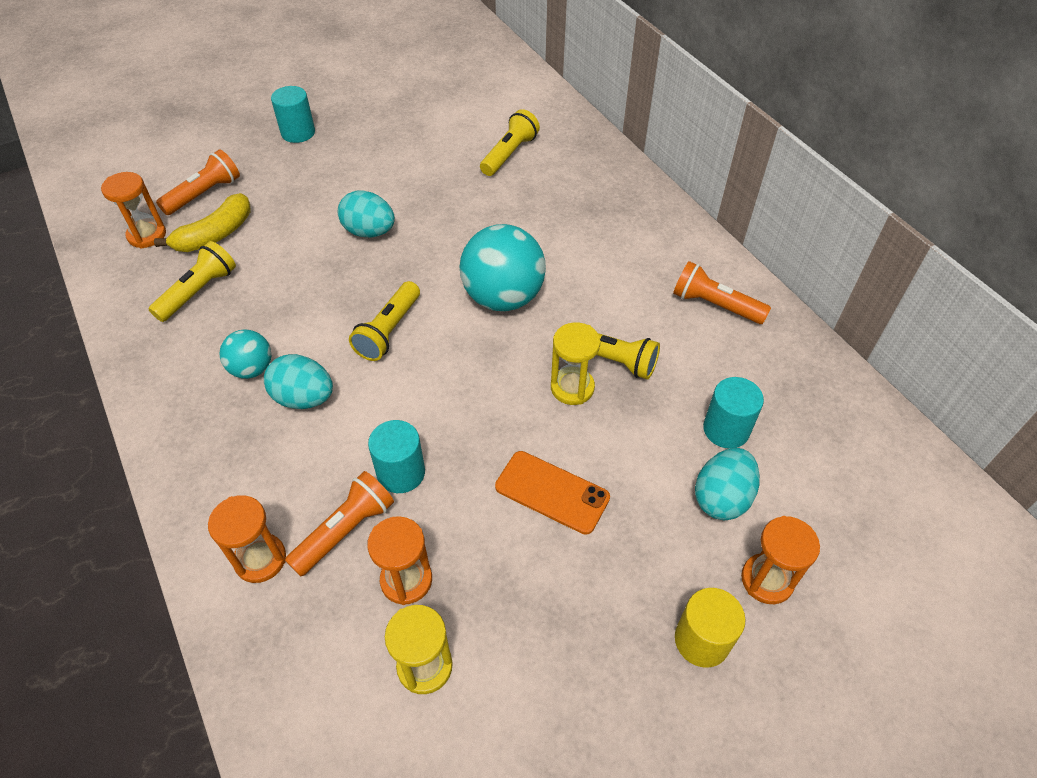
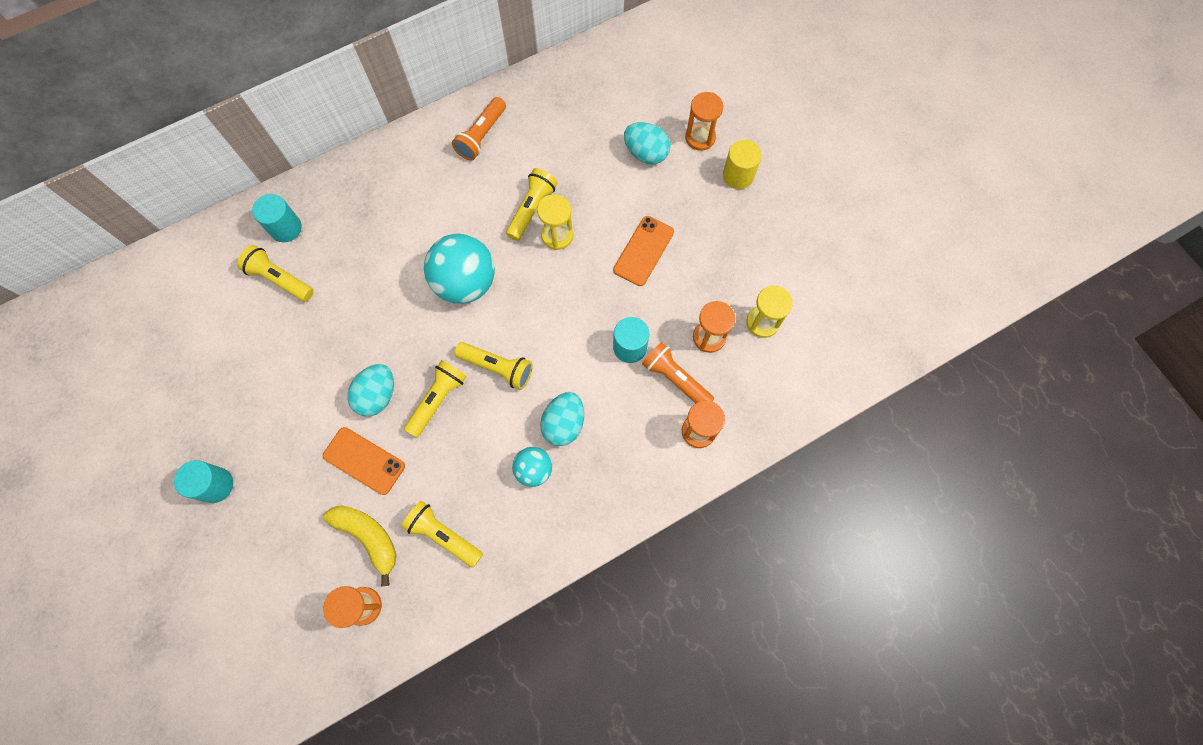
camera: 90 degrees left, 20 degrees up
(204, 194) = (306, 563): orange flashlight -> none
(298, 226) = (364, 460): none -> orange phone
(356, 280) = (438, 400): none -> yellow flashlight
(726, 429) = (594, 144): turquoise cylinder -> turquoise cylinder (285, 228)

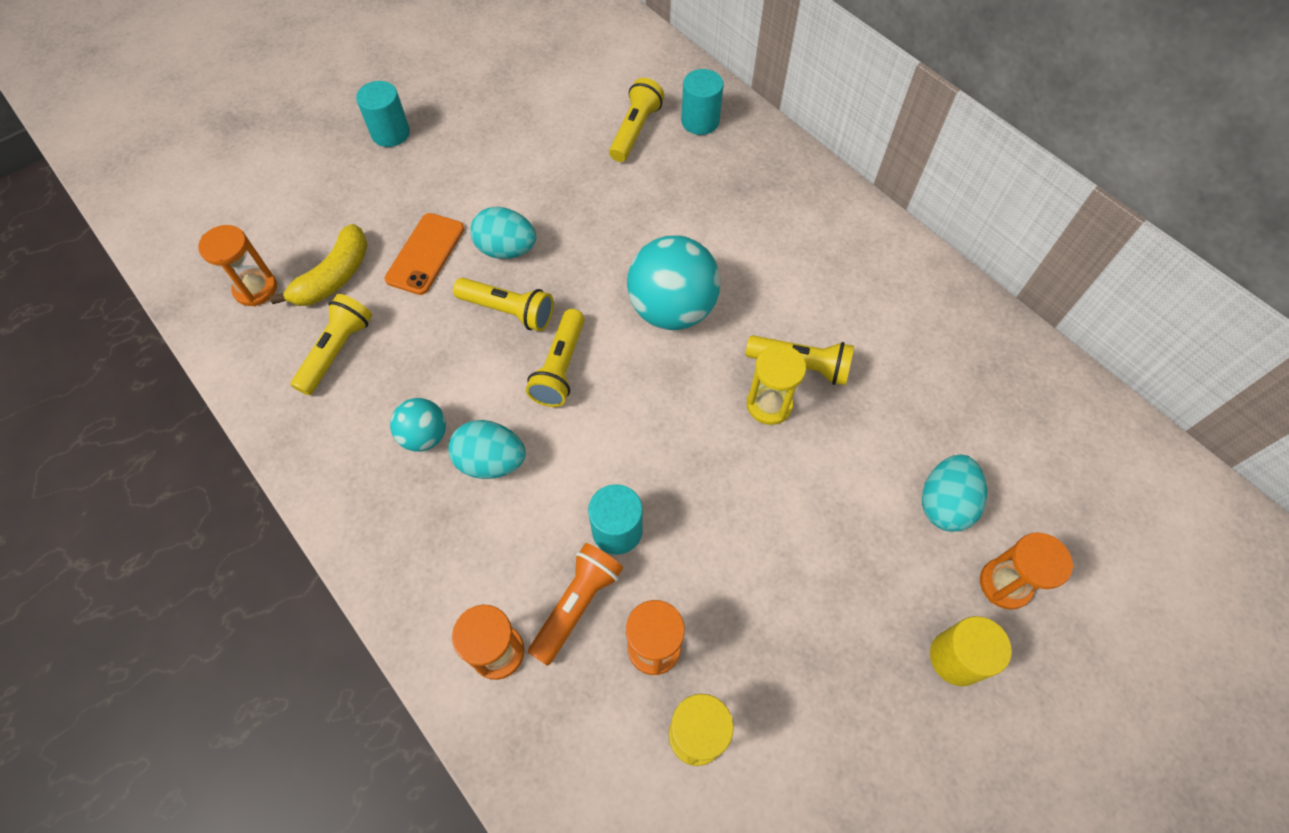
camera: 80 degrees right, 10 degrees down
(481, 136) = (893, 286): orange flashlight -> none
(643, 251) = (776, 526): orange phone -> none

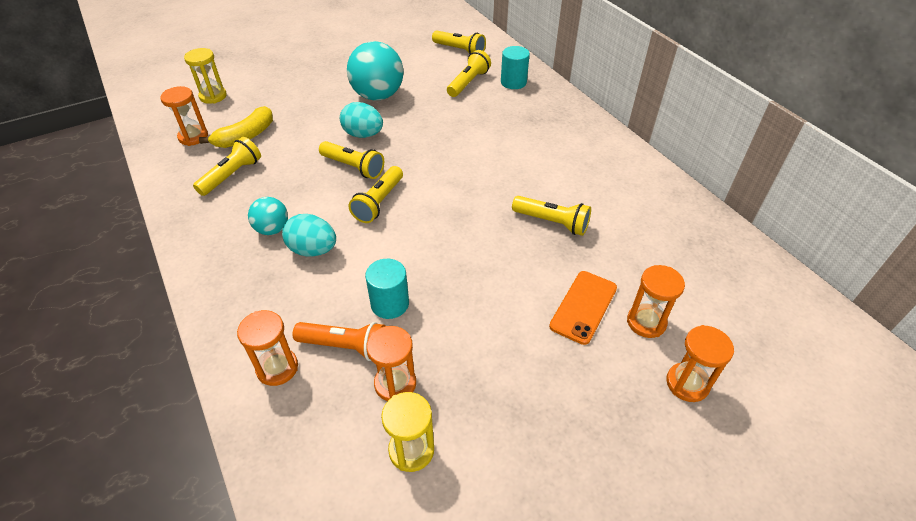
camera: 10 degrees right, 15 degrees down
(390, 133) = (309, 69): turquoise cylinder -> none
(425, 254) = (309, 131): orange phone -> orange phone (583, 307)
(577, 605) = (346, 346): orange flashlight -> orange flashlight turned 60 degrees clockwise
(608, 68) = (459, 50): none -> yellow flashlight
(672, 309) = (467, 179): turquoise ball -> turquoise ball (378, 96)
(769, 405) = (523, 242): yellow hourglass -> yellow hourglass (213, 96)
(944, 504) = (646, 322): turquoise egg -> orange hourglass
(956, 658) = (638, 430): yellow cylinder -> none

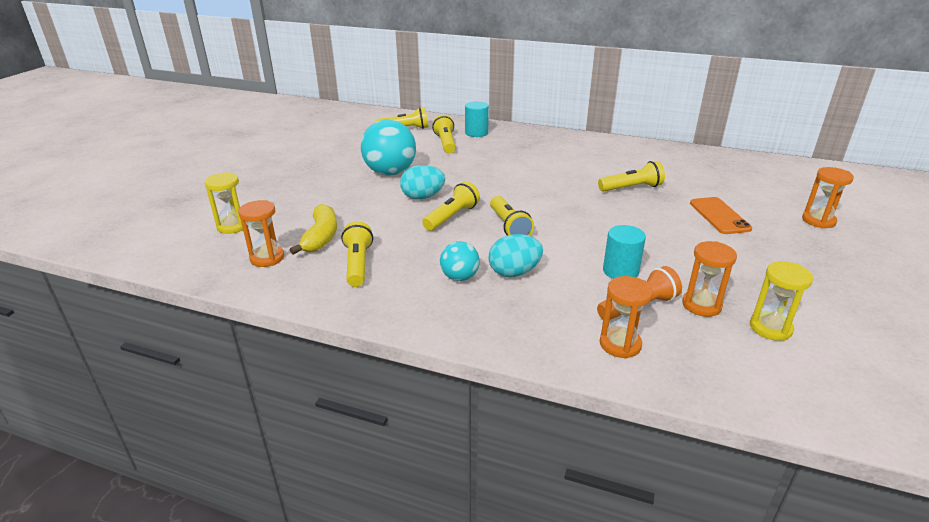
camera: 40 degrees left, 15 degrees down
(353, 167) = (452, 217): yellow flashlight -> yellow flashlight turned 45 degrees counterclockwise
(646, 322) = (757, 207): orange hourglass -> none

